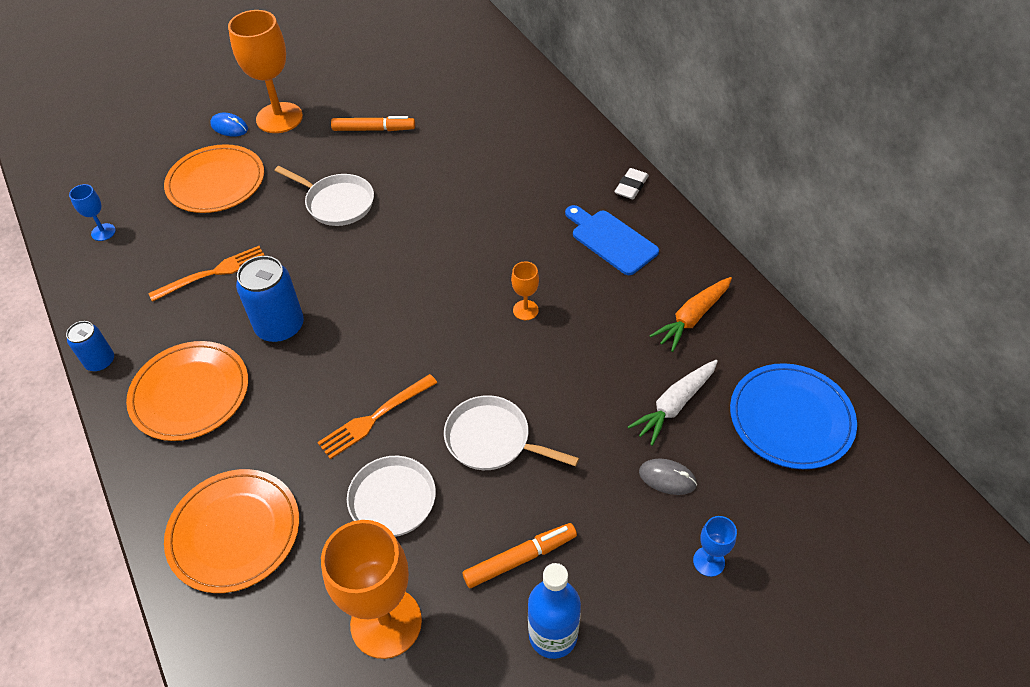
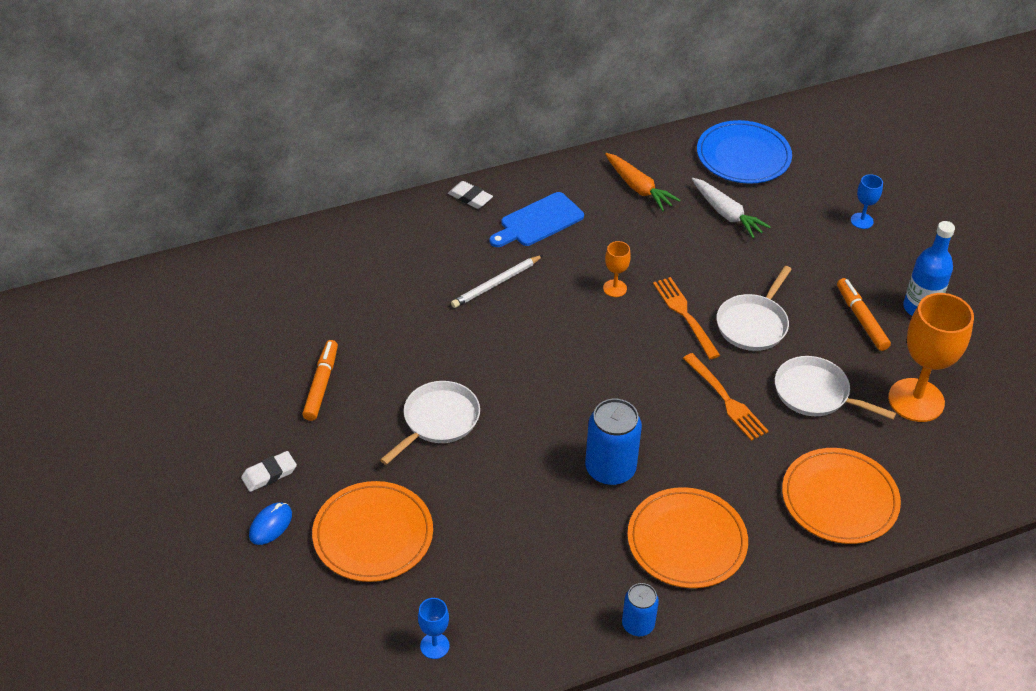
camera: 85 degrees left, 5 degrees down
(213, 273) = (524, 530): orange fork -> orange fork (685, 315)
(279, 118) = (269, 474): orange goblet -> white eraser
(513, 220) = (496, 284): none -> white pencil
(667, 478) = (793, 229): grey mouse -> none

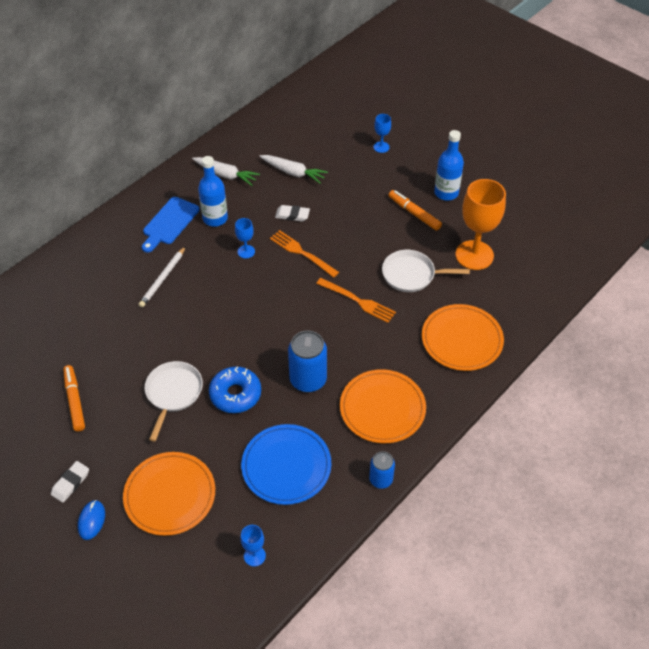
camera: 25 degrees left, 5 degrees up
(470, 197) = (112, 223): white eraser -> white eraser (292, 215)
(511, 451) = (235, 394): none -> blue donut
(597, 235) = (215, 218): none -> blue bottle
(615, 288) = (246, 251): orange goblet -> blue goblet
(638, 188) = (226, 175): orange carrot -> white carrot
(743, 156) = (283, 128): blue plate -> blue plate (286, 466)
(753, 324) = (349, 242): white pan -> none

